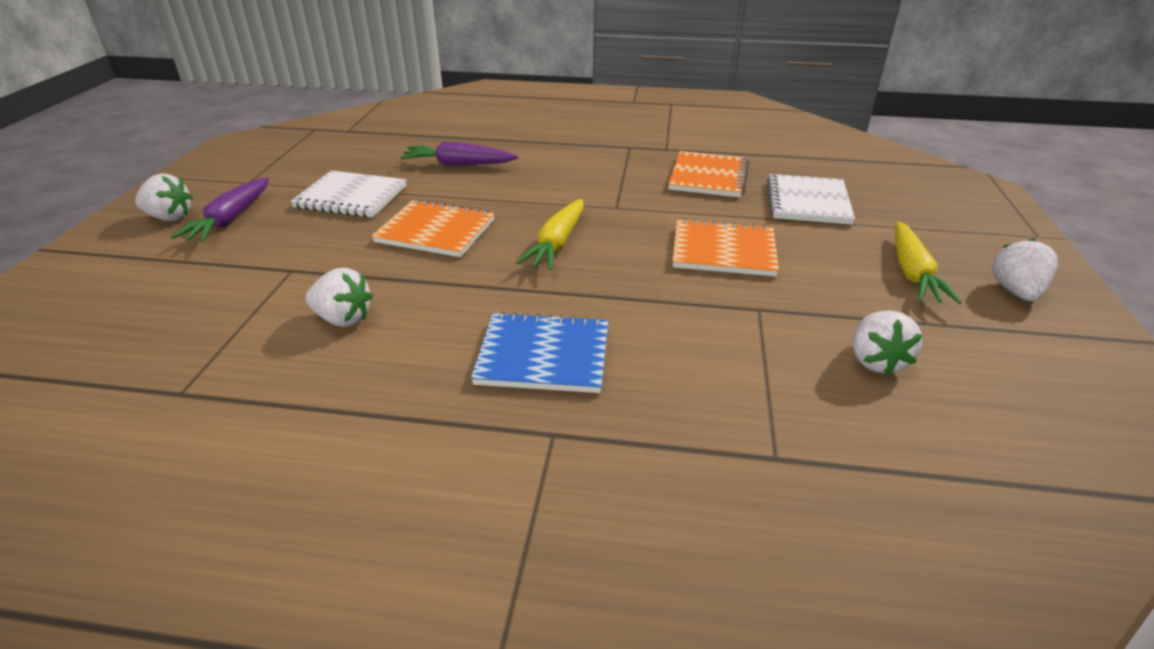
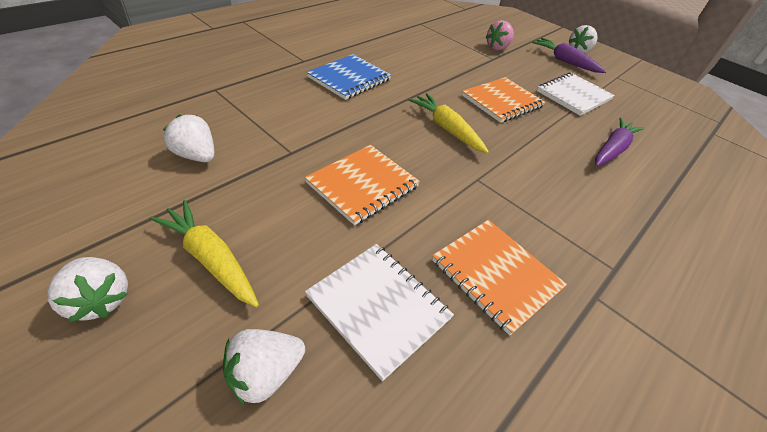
camera: 120 degrees right, 10 degrees up
(234, 278) = (497, 47): none -> pink strawberry
(343, 319) = (435, 55): white strawberry -> white strawberry (265, 374)

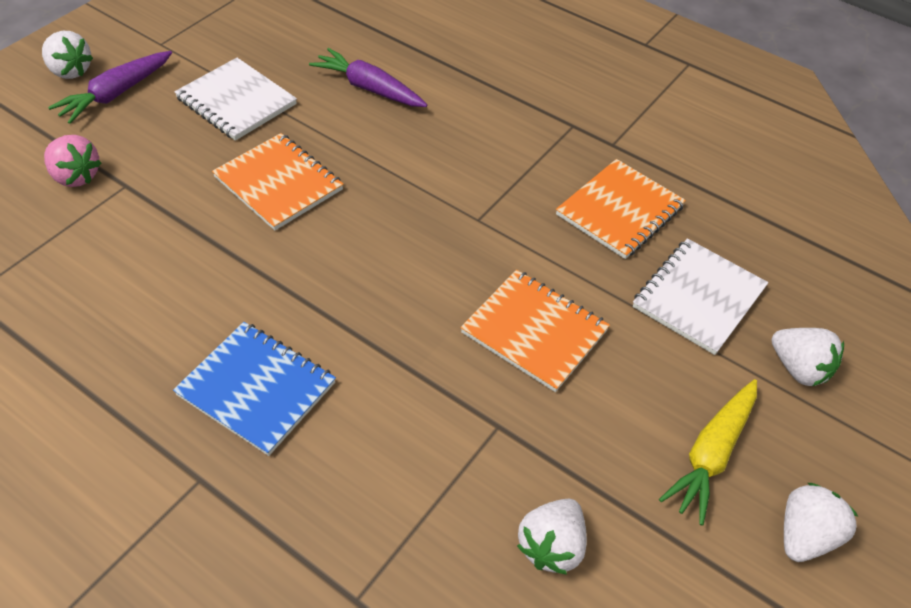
camera: 95 degrees left, 5 degrees up
(446, 129) = (377, 249): yellow carrot -> none

